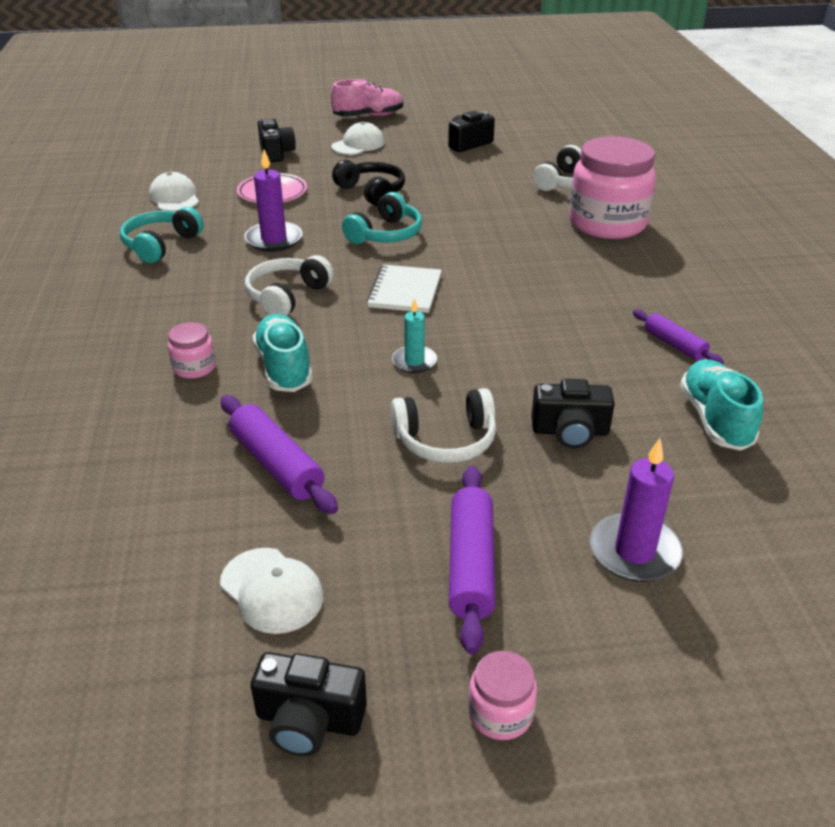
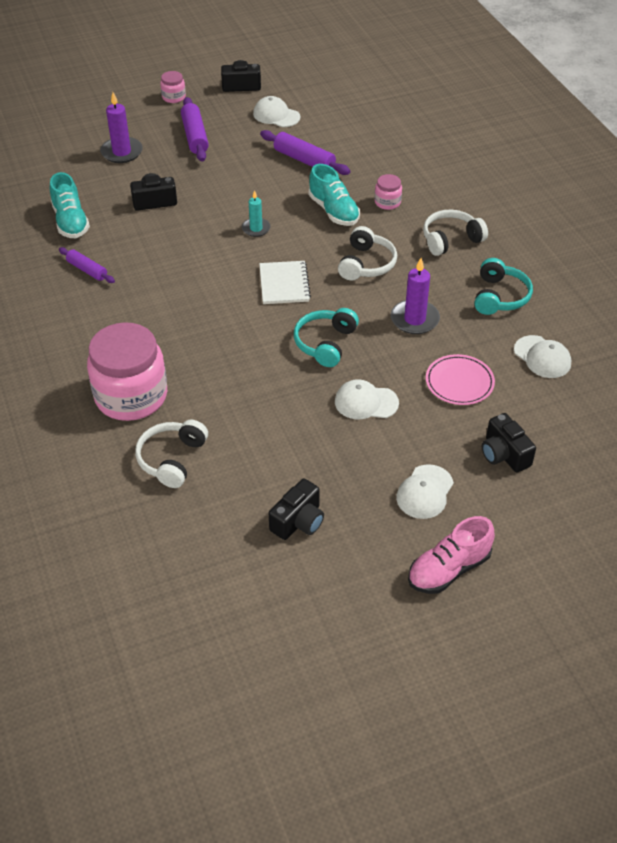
camera: 165 degrees right, 10 degrees up
(372, 192) = (366, 402): black headphones -> white cap
(445, 440) = (222, 185): white headphones -> white headphones (451, 239)

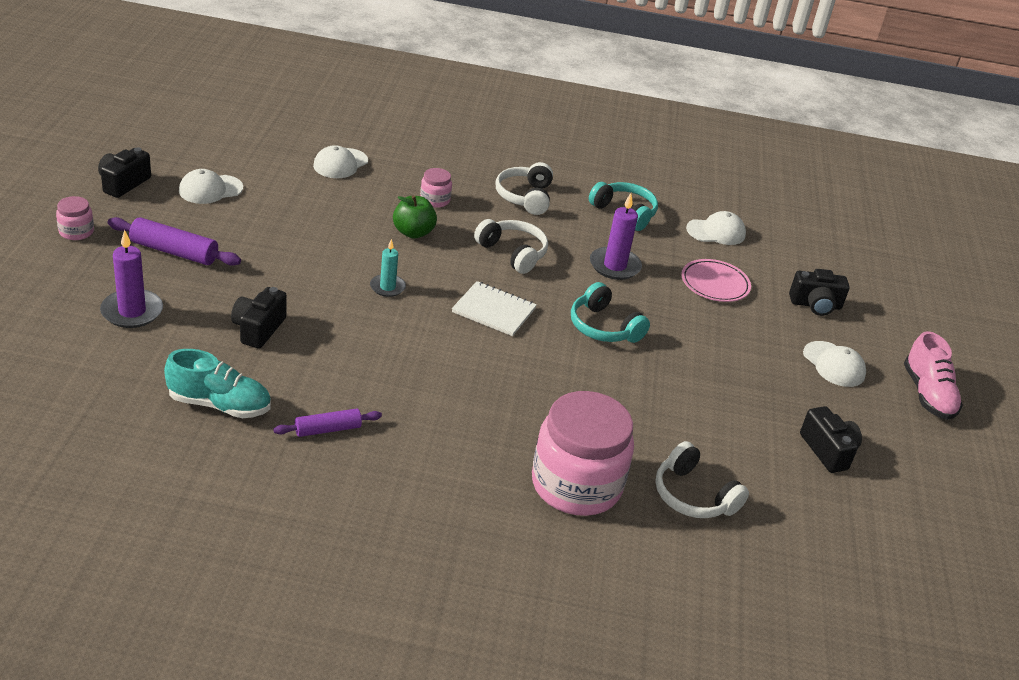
camera: 65 degrees left, 10 degrees down
(304, 160) = (310, 210): purple rolling pin -> none
(333, 211) = (413, 232): turquoise shoe -> green apple
(366, 402) = (702, 342): white cap -> white cap (340, 163)

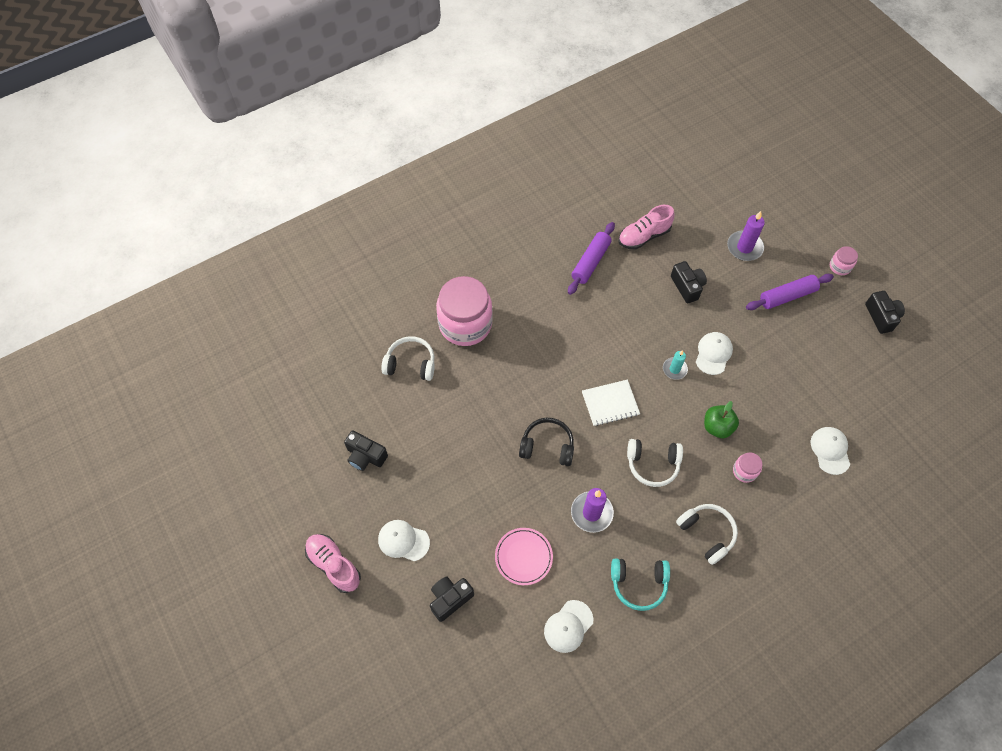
camera: 145 degrees right, 25 degrees up
(210, 189) = (845, 355): white cap -> white cap (713, 354)
(219, 405) = (644, 236): turquoise shoe -> pink shoe
(328, 429) = (590, 262): purple rolling pin -> purple rolling pin, size x1.56
(603, 327) = (547, 446): turquoise headphones -> black headphones

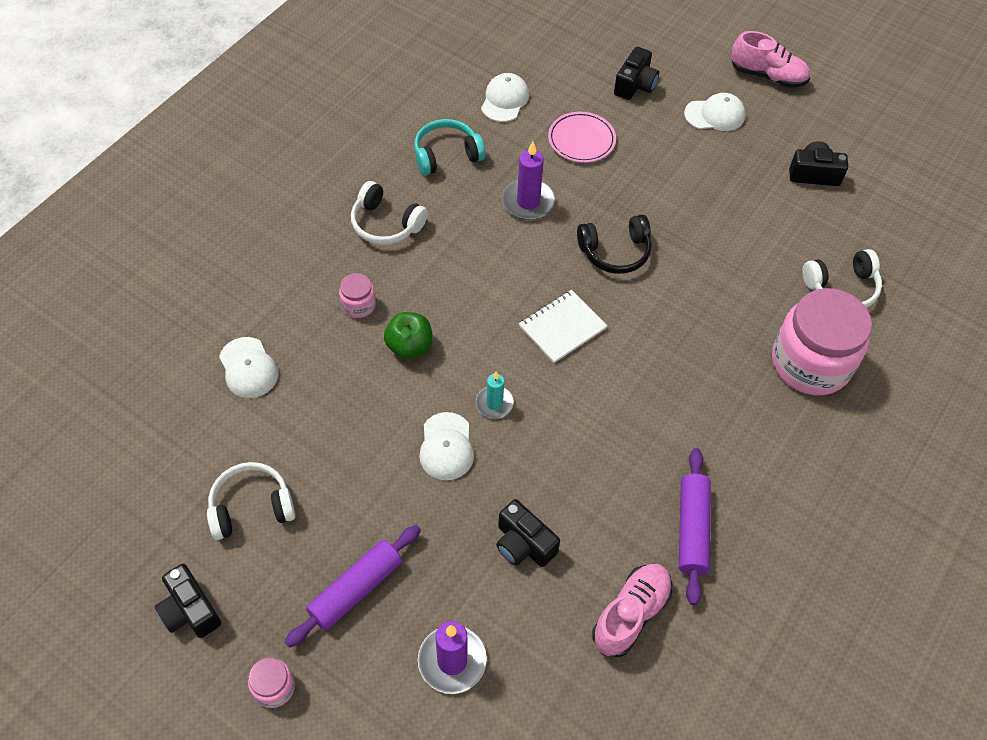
camera: 155 degrees right, 5 degrees down
(652, 464) = (477, 274): white headphones -> white headphones (251, 507)

